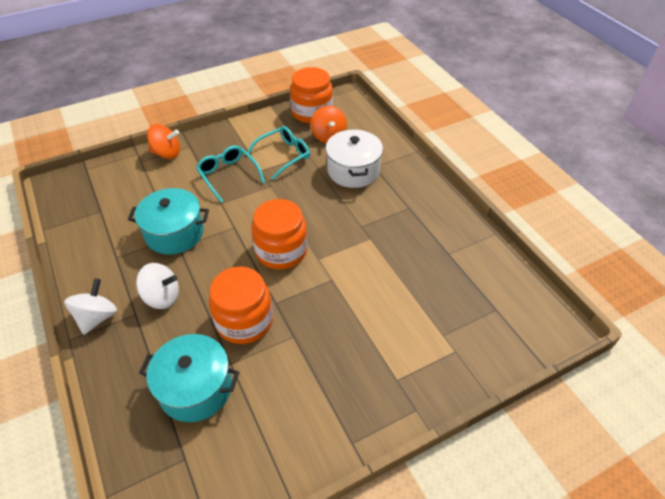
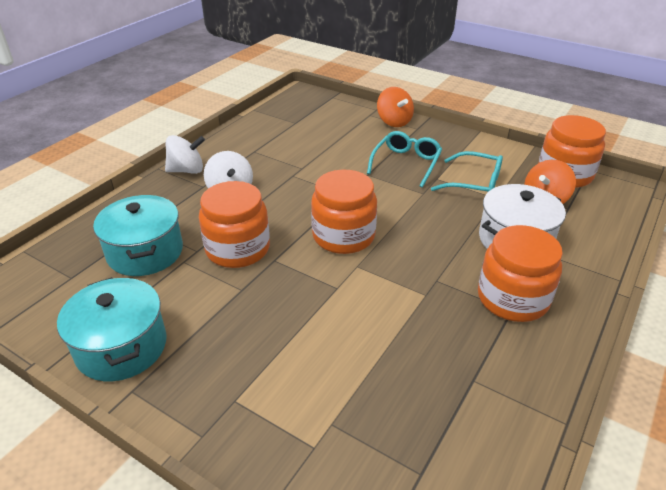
camera: 60 degrees right, 10 degrees down
(174, 233) = (306, 166): turquoise pot -> turquoise pot (121, 347)
(400, 201) = (512, 298): none -> orange jar

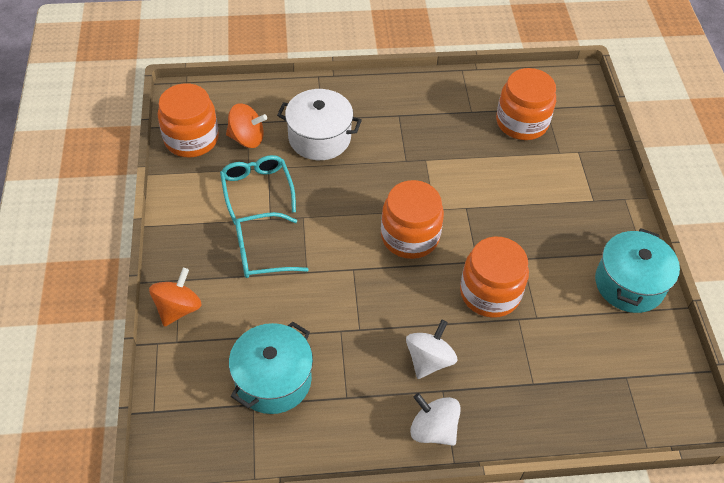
camera: 130 degrees left, 15 degrees up
(145, 252) = (555, 352): turquoise pot -> turquoise pot (273, 380)
(512, 298) = (387, 118): orange jar -> orange jar (522, 122)

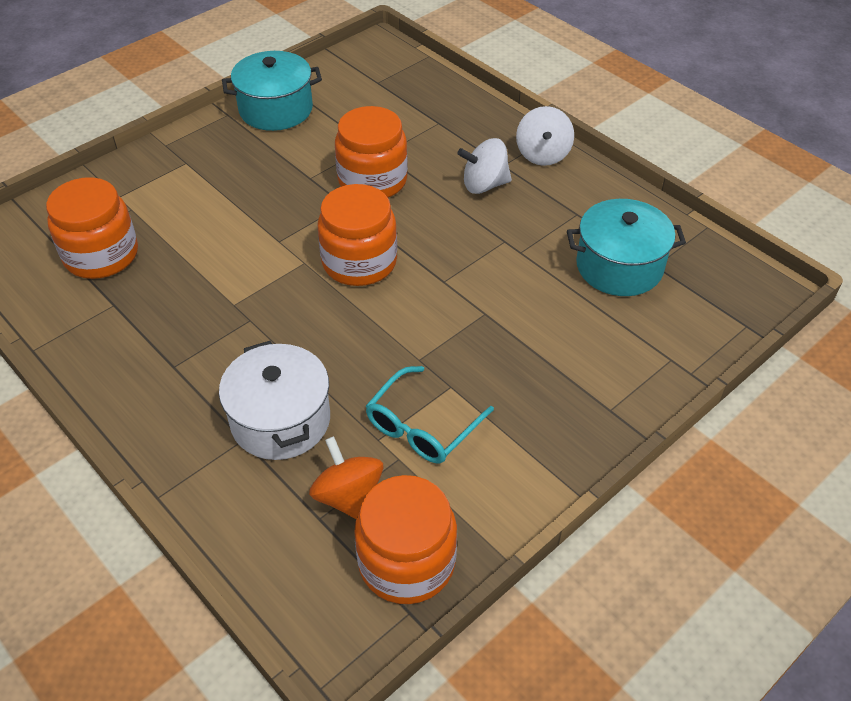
camera: 125 degrees left, 5 degrees down
(178, 308) = (639, 384): orange spinning top -> none
(262, 253) = (501, 363): turquoise glasses -> none

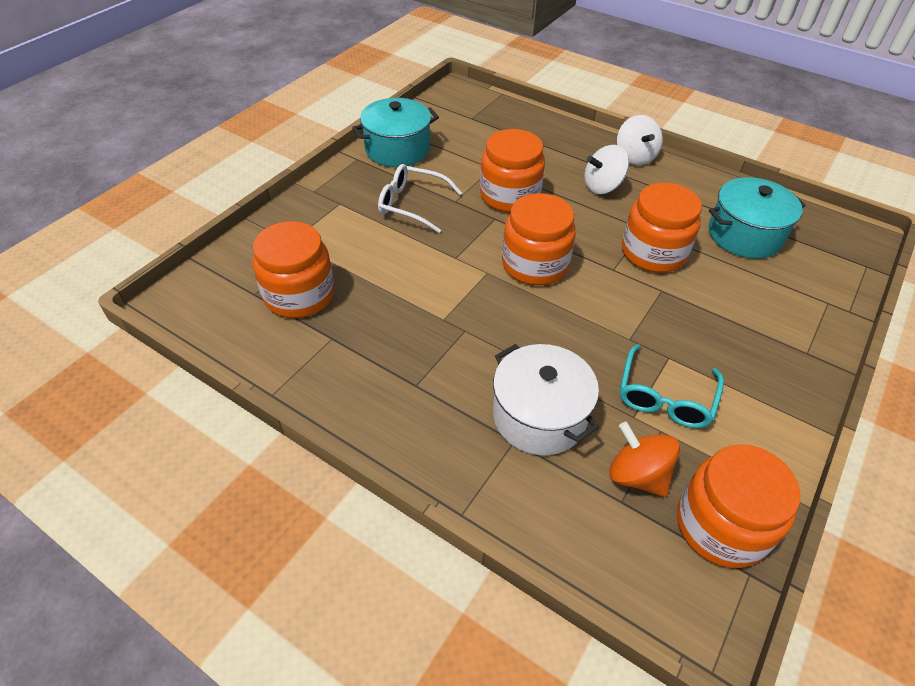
camera: 15 degrees left, 0 degrees up
(261, 175) = (411, 204): none -> white glasses
(499, 270) = (653, 253): none -> orange jar

